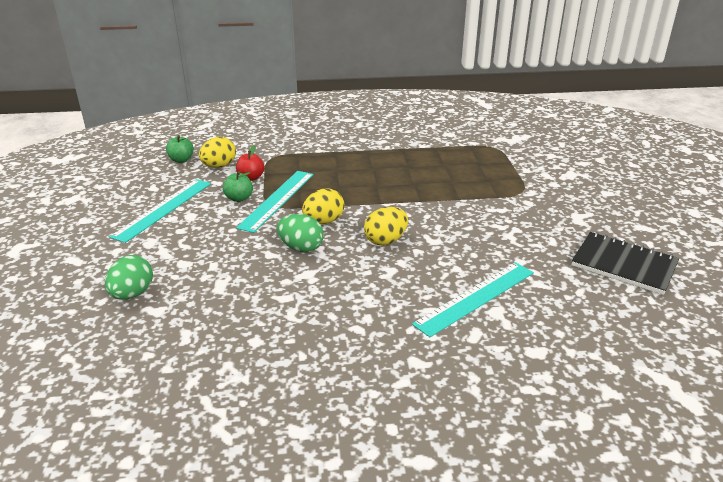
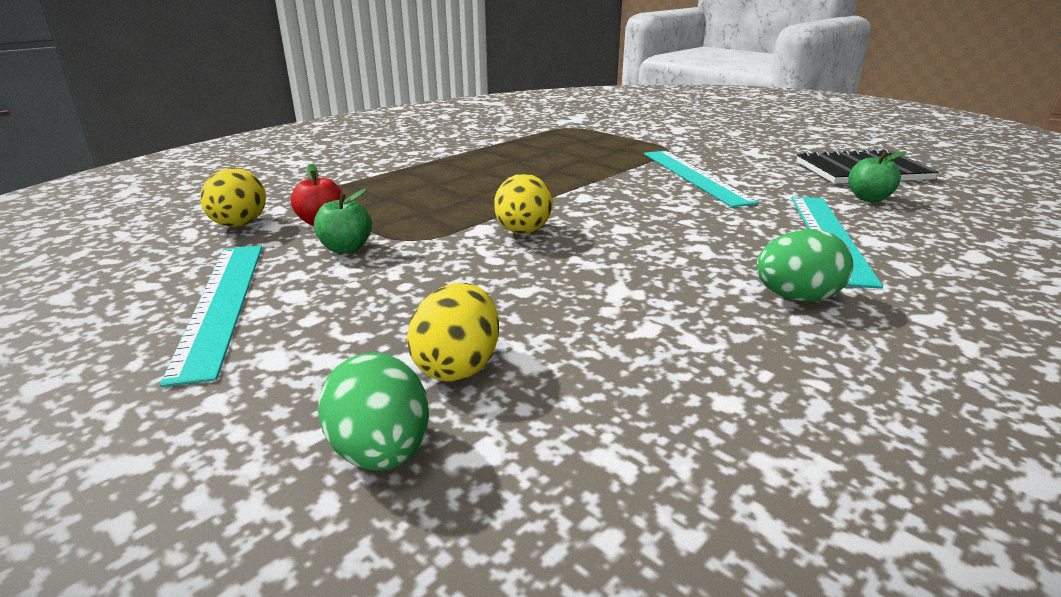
camera: 40 degrees left, 5 degrees down
(181, 160) = (148, 237): green apple -> green apple (869, 198)
(277, 200) = (411, 232): turquoise ruler -> turquoise ruler (694, 176)
(301, 248) = (551, 267): green egg -> green egg (796, 298)
(385, 240) = (635, 224): yellow egg -> yellow egg (457, 366)

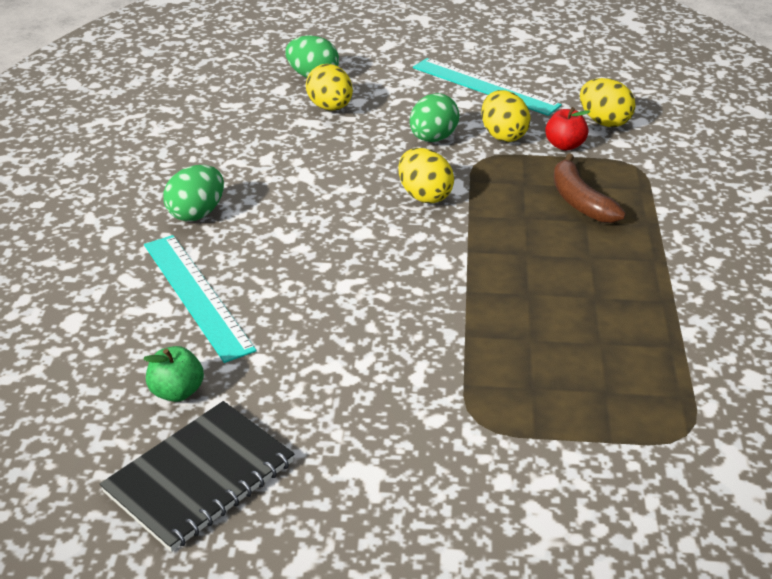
camera: 140 degrees right, 10 degrees up
(346, 248) = (503, 135): green apple -> yellow egg
(411, 191) = (580, 201): none -> brown banana
(415, 272) = (433, 138): none -> green egg
(694, 176) = (382, 354): turquoise ruler -> none

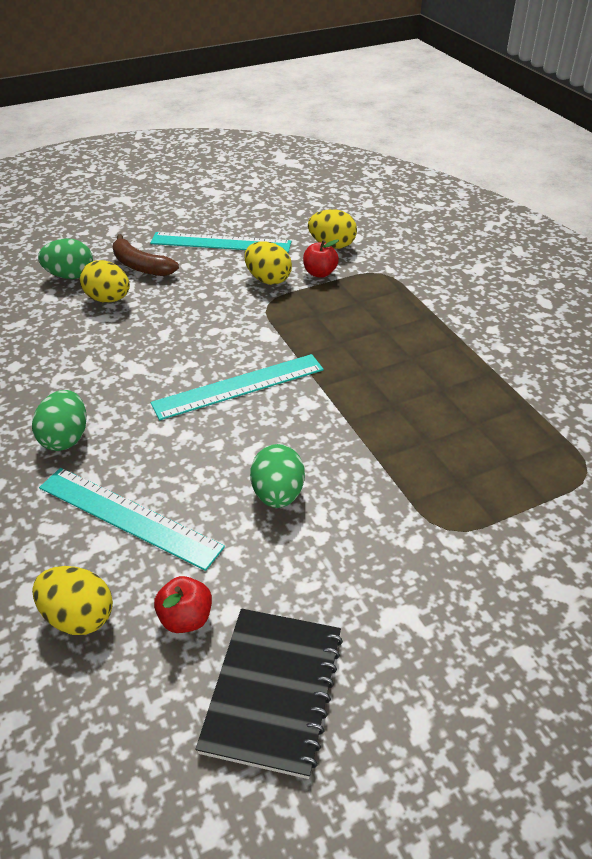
camera: 30 degrees left, 5 degrees up
(177, 392) = (186, 618): green apple -> red apple
(386, 224) = (239, 386): none -> turquoise ruler
(424, 196) = (249, 351): yellow egg -> yellow egg (78, 617)
(433, 138) = (216, 299): green egg -> green egg (278, 494)
(580, 201) = (367, 314): brown banana -> brown banana (141, 266)

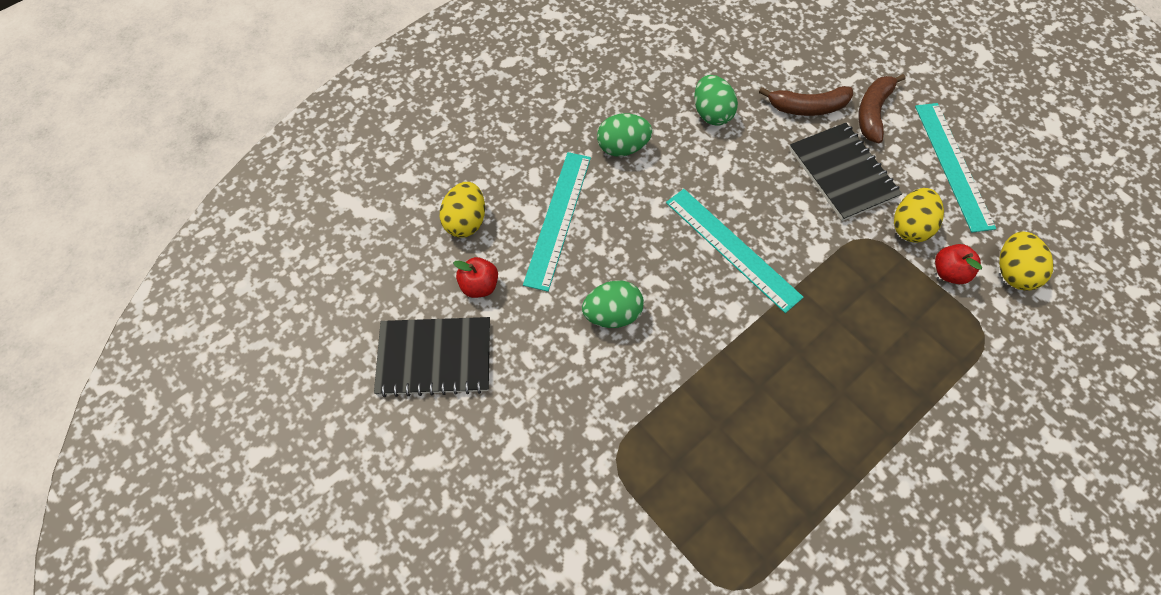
camera: 75 degrees right, 20 degrees up
(70, 276) = (827, 66): green egg -> green egg (711, 114)
(108, 299) = (807, 107): yellow egg -> brown banana
(194, 299) = (842, 173): none -> black notebook

